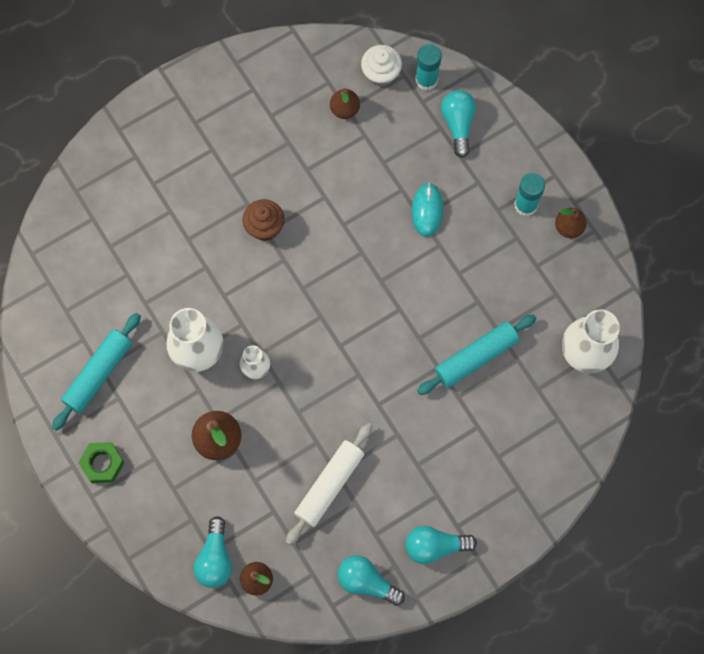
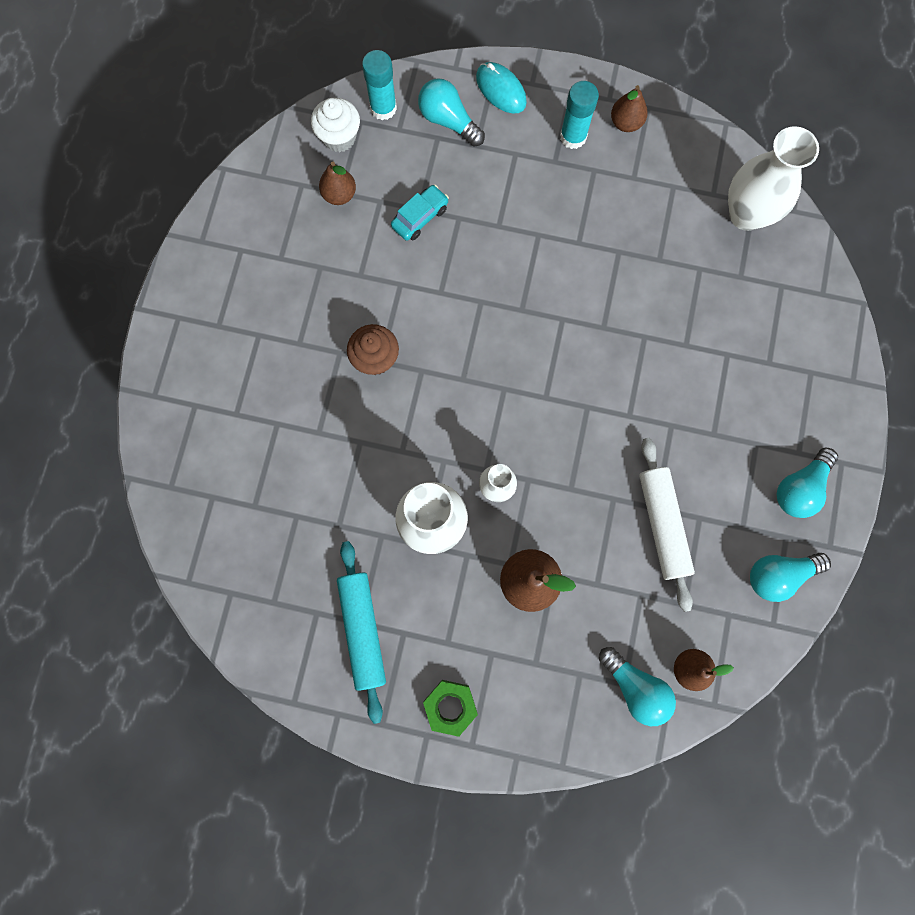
camera: 45 degrees left, 5 degrees up
(378, 168) = (420, 217): none -> turquoise car
(427, 210) = (498, 215): turquoise mouse -> turquoise mouse (501, 90)
(475, 357) = (665, 298): turquoise rolling pin -> none

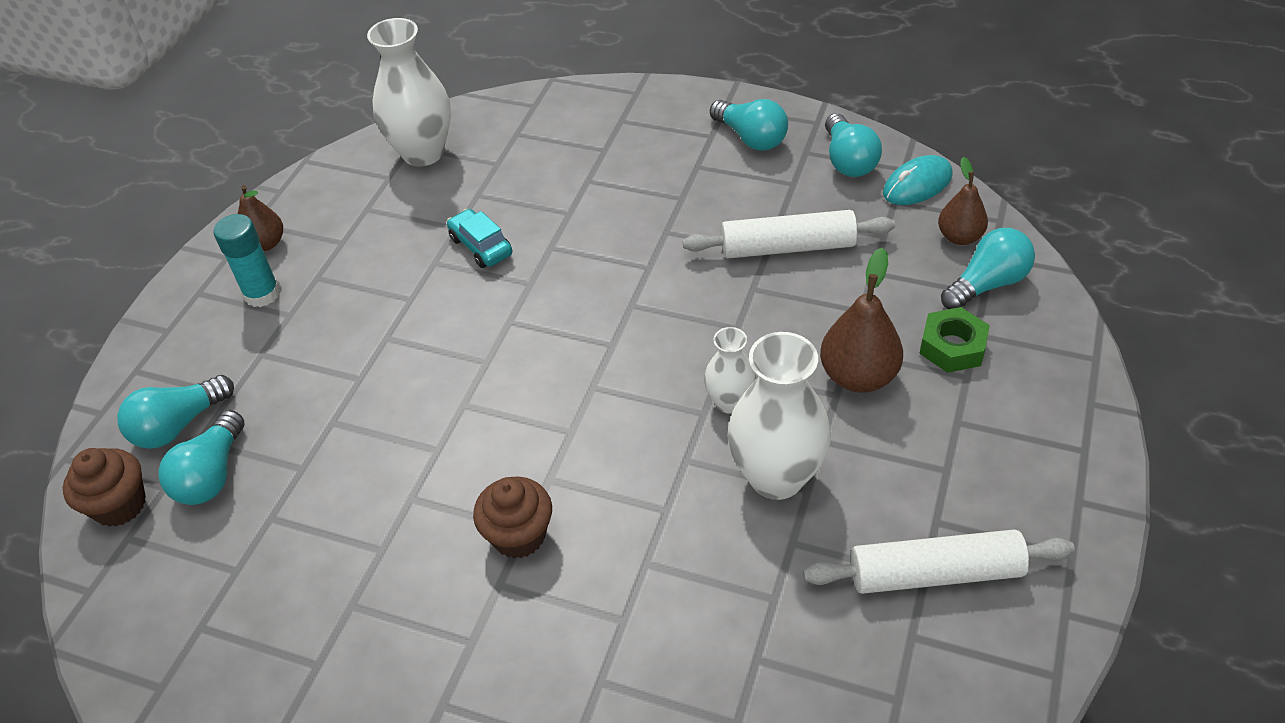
camera: 80 degrees left, 30 degrees down
(339, 137) = (141, 567): white cupcake -> none
(339, 195) = (238, 572): brown pear -> none
(363, 629) = (935, 573): turquoise rolling pin -> white rolling pin
(383, 108) = (120, 505): turquoise glue stick -> brown cupcake
(410, 155) = (212, 474): none -> turquoise light bulb
(420, 217) = (314, 467): turquoise car -> turquoise car (481, 246)
(450, 706) = (1035, 471): green nut -> green nut (952, 347)
(501, 90) = (160, 363): turquoise mouse -> turquoise mouse (917, 184)

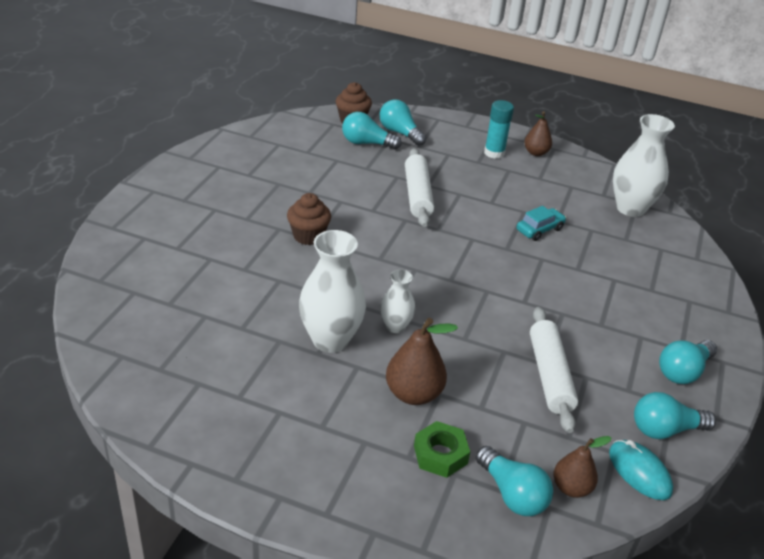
camera: 85 degrees right, 10 degrees down
(935, 573) = (240, 402): white rolling pin -> white rolling pin (418, 195)

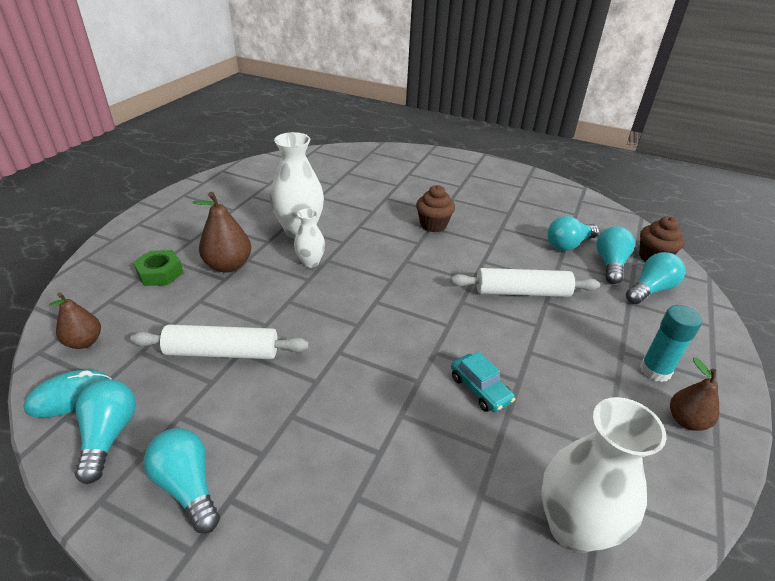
camera: 95 degrees right, 0 degrees up
(512, 494) = (101, 305): turquoise light bulb -> turquoise light bulb (568, 244)

